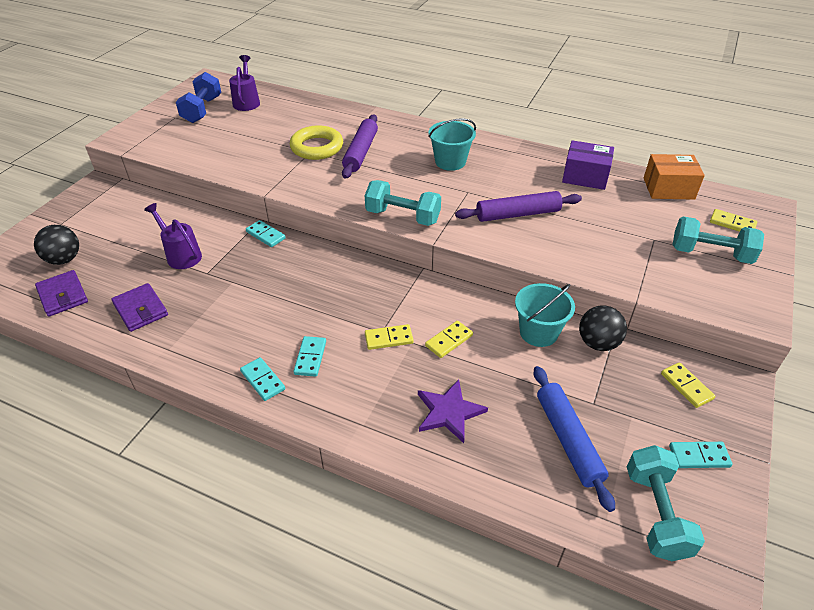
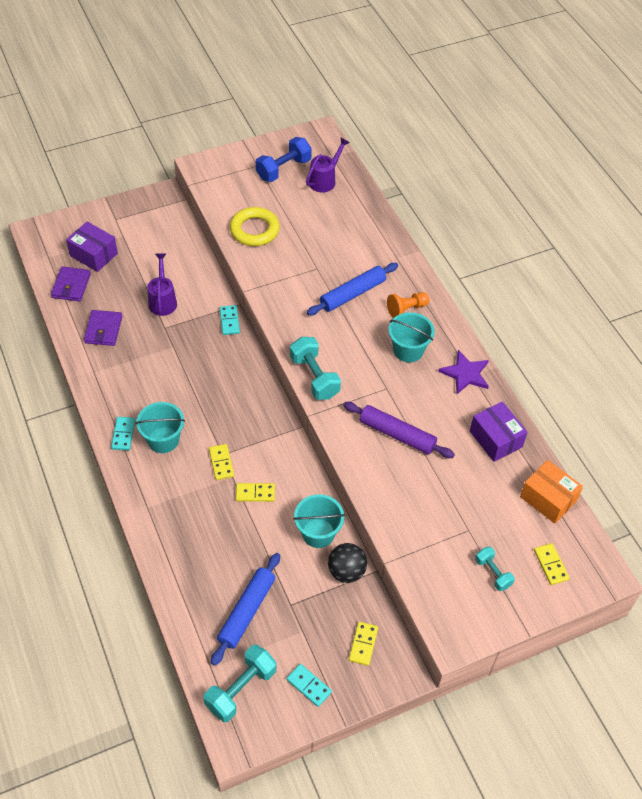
camera: 40 degrees right, 10 degrees up
(64, 259) = (94, 255): black ball -> purple box
(310, 357) = (163, 440): turquoise domino -> turquoise bucket
(317, 147) = (326, 267): yellow ring -> yellow ring (254, 230)
(361, 152) = (352, 294): purple rolling pin -> blue rolling pin
(389, 339) = (221, 463): yellow domino -> yellow domino turned 45 degrees clockwise
(414, 140) = (406, 309): none -> orange pawn
(449, 412) = (201, 539): purple star -> purple star (465, 374)
(710, 254) = (493, 573): turquoise dumbbell -> turquoise dumbbell, size x0.59

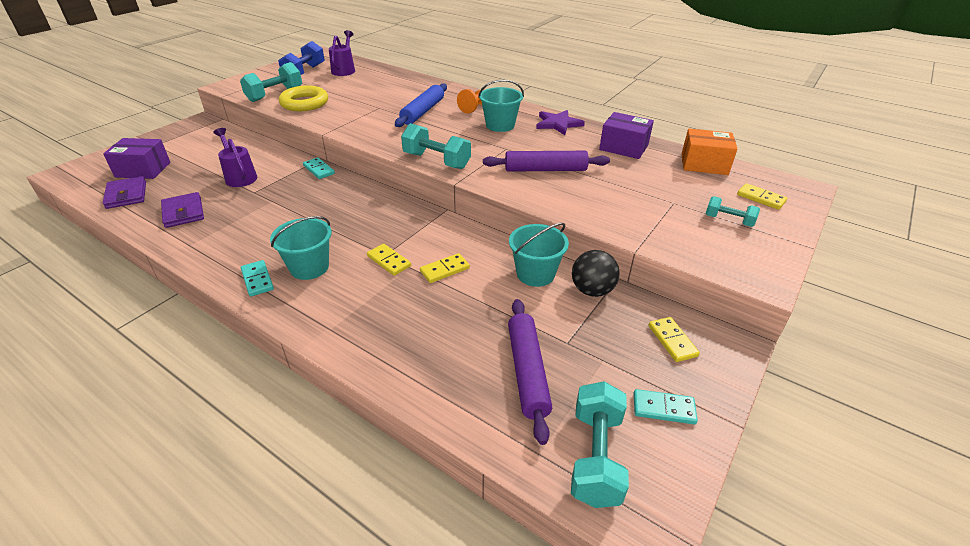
camera: 30 degrees left, 15 degrees down
(236, 202) = (275, 95): none -> turquoise dumbbell
(247, 611) = (527, 372): blue rolling pin -> purple rolling pin

